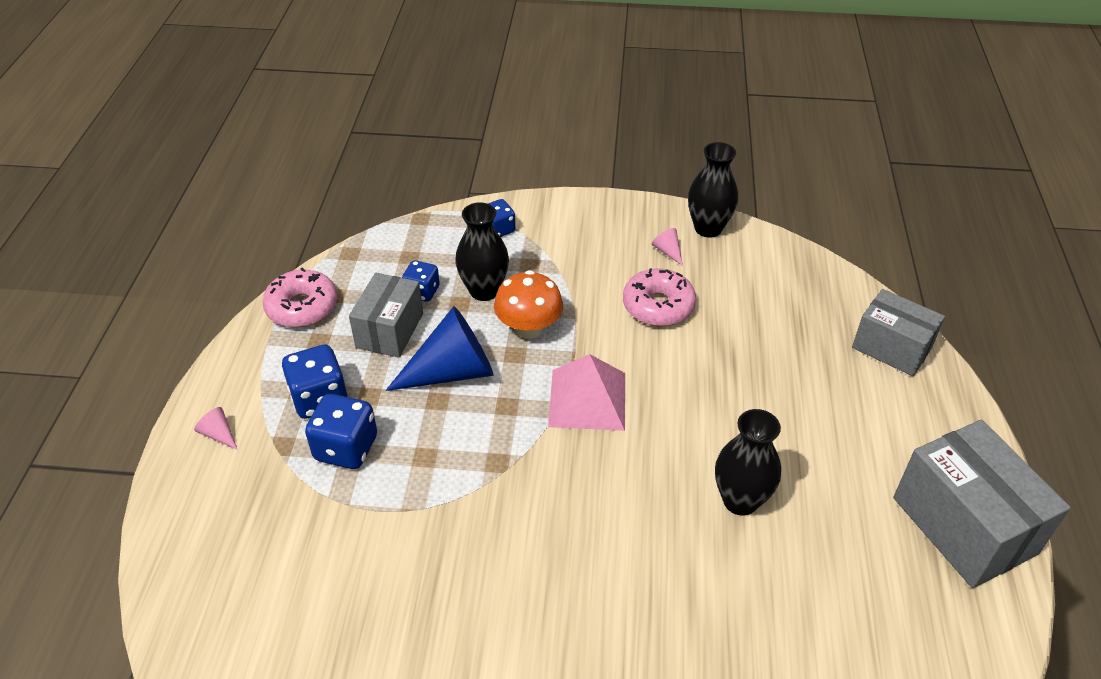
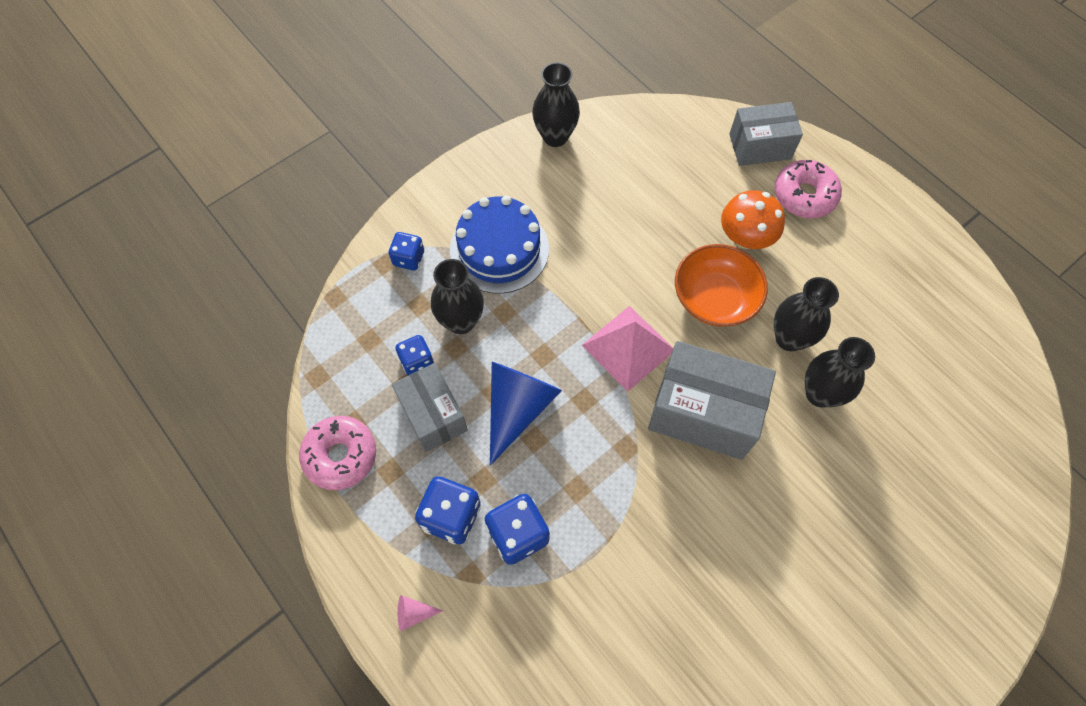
camera: 45 degrees left, 20 degrees up
(529, 328) = (528, 325): orange mushroom -> orange mushroom (745, 237)
(570, 268) = (499, 249): none -> blue cake
(658, 306) = (592, 232): pink donut -> pink donut (804, 195)
(668, 251) = (550, 179): pink cone -> none
(706, 421) = (714, 298): none -> orange bowl
(716, 563) = (820, 393): none -> black vase
(964, 525) = (910, 245): grey box -> grey box (703, 412)

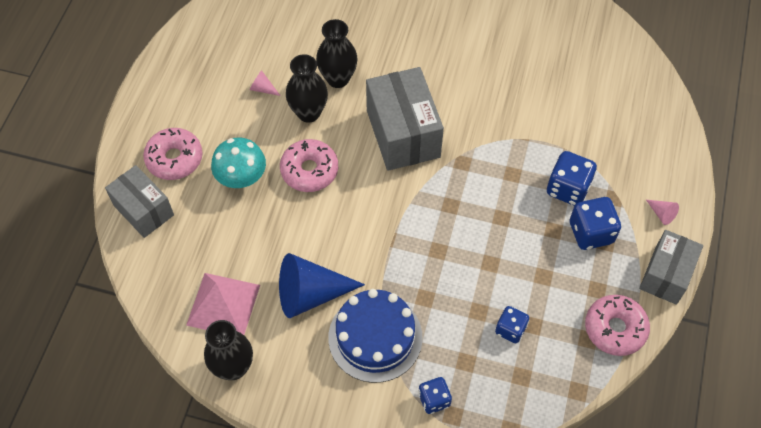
camera: 125 degrees left, 5 degrees down
(433, 415) = (538, 290): grey box -> grey box (666, 275)
(461, 321) = (456, 322): black vase -> none
(517, 408) = (489, 241): blue cone -> blue cone (310, 294)
(628, 347) = (390, 201): pink pyramid -> pink pyramid (223, 305)
(714, 298) = (309, 170): orange bowl -> pink donut
(745, 237) = (241, 177): orange mushroom -> turquoise mushroom
(849, 313) = (262, 88): none -> pink cone

